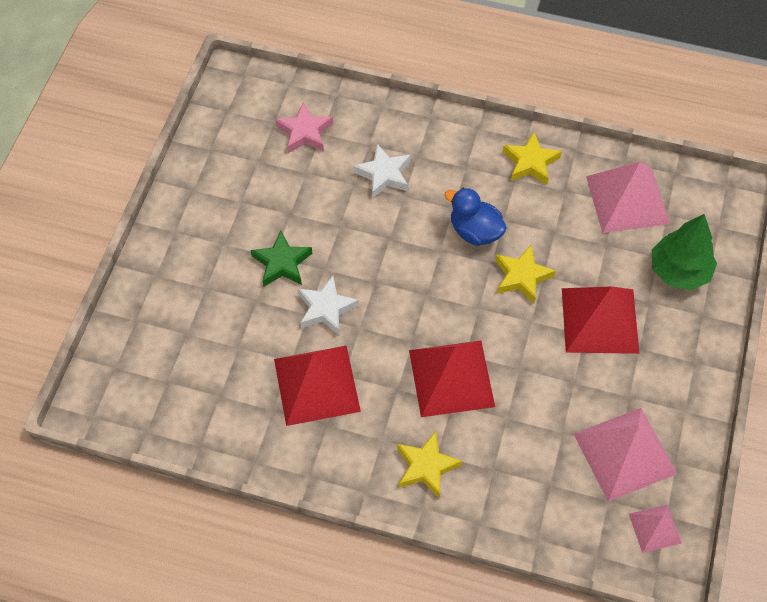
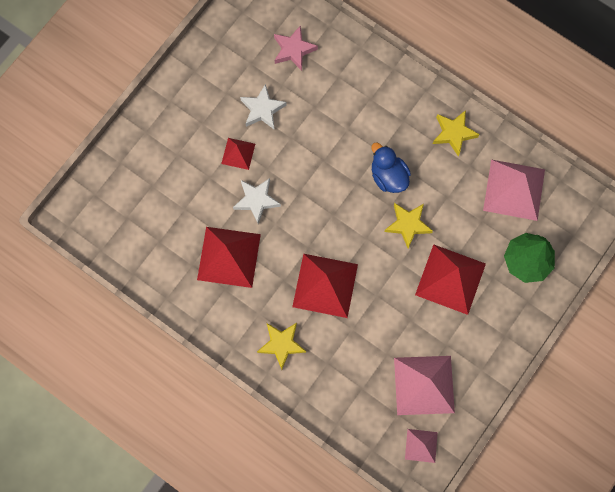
camera: 20 degrees right, 15 degrees up
(282, 263) = (238, 153): green star -> red pyramid
(384, 174) = (339, 106): white star -> white star (262, 110)

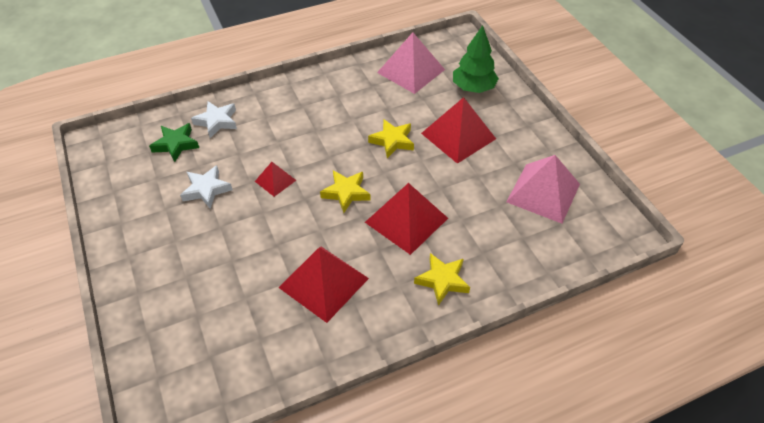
camera: 60 degrees left, 25 degrees down
(238, 153) = (229, 226): red pyramid -> red pyramid (275, 180)
(256, 200) = (286, 234): white star -> white star (217, 121)
(293, 50) = (176, 144): pink star -> green star
(388, 176) = (341, 134): blue duck -> none
(421, 445) = (600, 219): pink pyramid -> none
(453, 133) = (338, 83): yellow star -> yellow star (346, 193)

